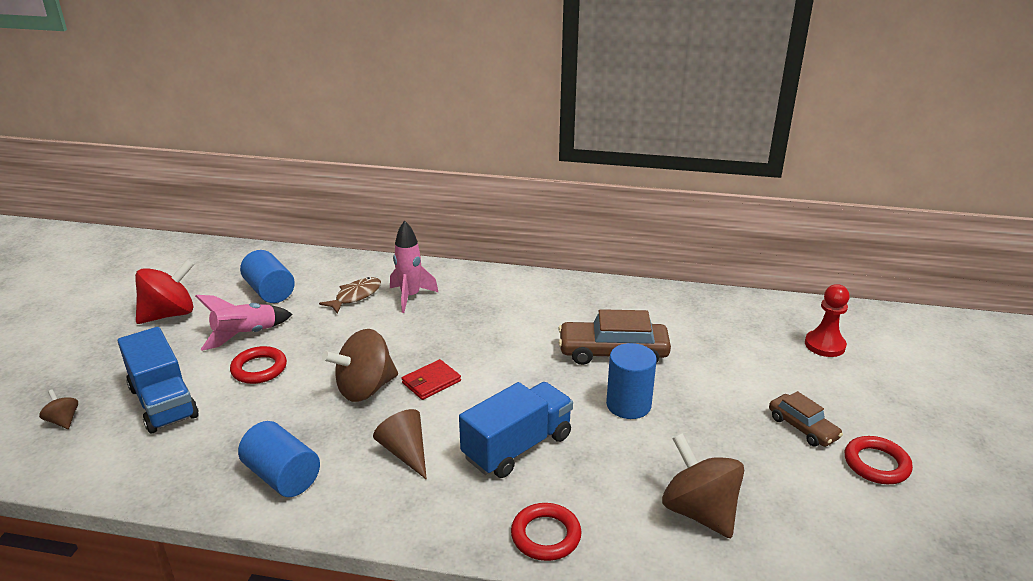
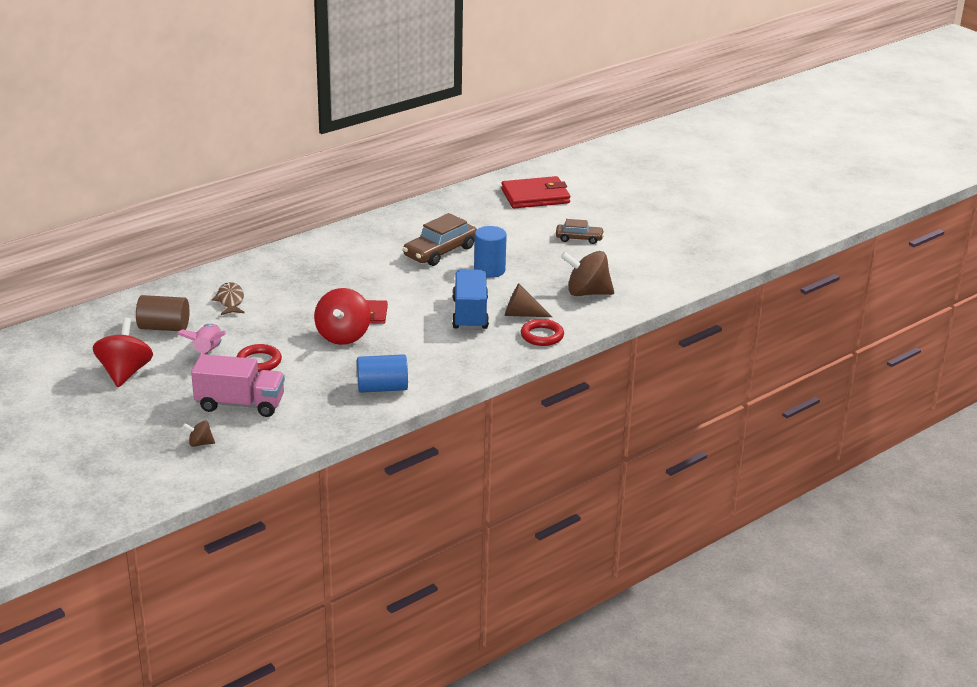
camera: 50 degrees left, 0 degrees up
(163, 402) = (240, 404): blue truck -> pink truck
(270, 291) = (164, 327): blue cylinder -> brown cylinder
(365, 389) = (343, 336): brown spinning top -> red spinning top
(405, 452) = (422, 346): brown cone -> brown cone (522, 314)
(410, 297) = (267, 283): pink rocket -> none
(824, 345) = (535, 196): red pawn -> red wallet
(876, 464) = (627, 237): red ring -> none

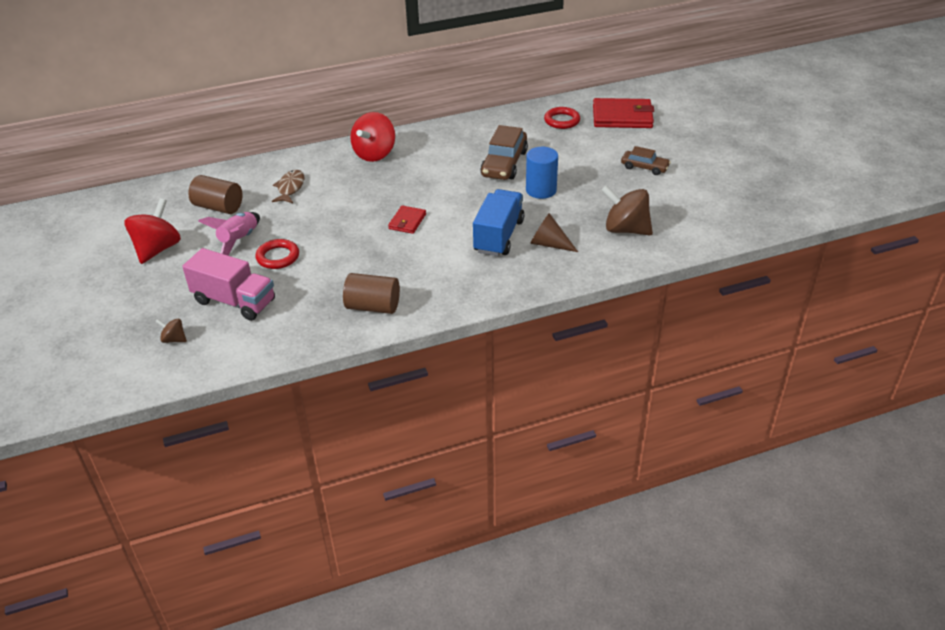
camera: 20 degrees right, 10 degrees up
(343, 336) = (368, 241): red spinning top -> red spinning top (374, 154)
(382, 388) = (373, 307): blue cylinder -> brown cylinder
(440, 252) = (504, 164): brown car -> brown car turned 45 degrees counterclockwise
(542, 336) = (557, 272): red ring -> red ring (562, 121)

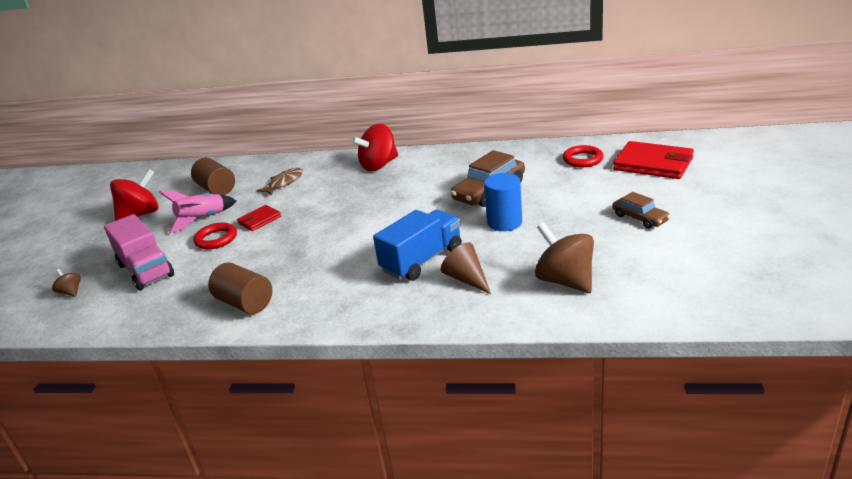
camera: 30 degrees right, 10 degrees down
(407, 221) = (350, 229): red wallet -> red wallet (259, 220)

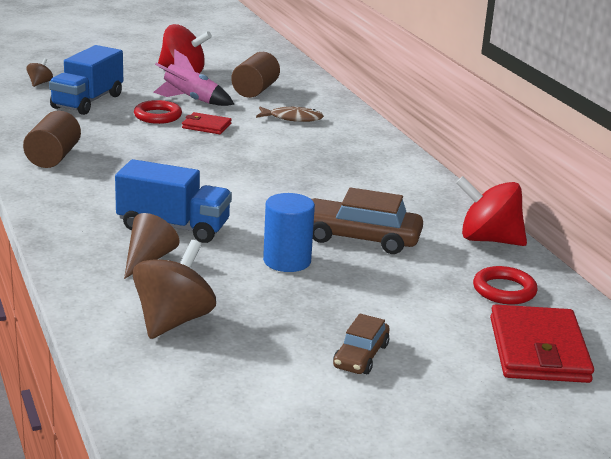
camera: 55 degrees right, 5 degrees down
(146, 270) = (87, 101): pink truck -> blue truck
(379, 165) = (374, 159): red spinning top -> red spinning top (488, 239)

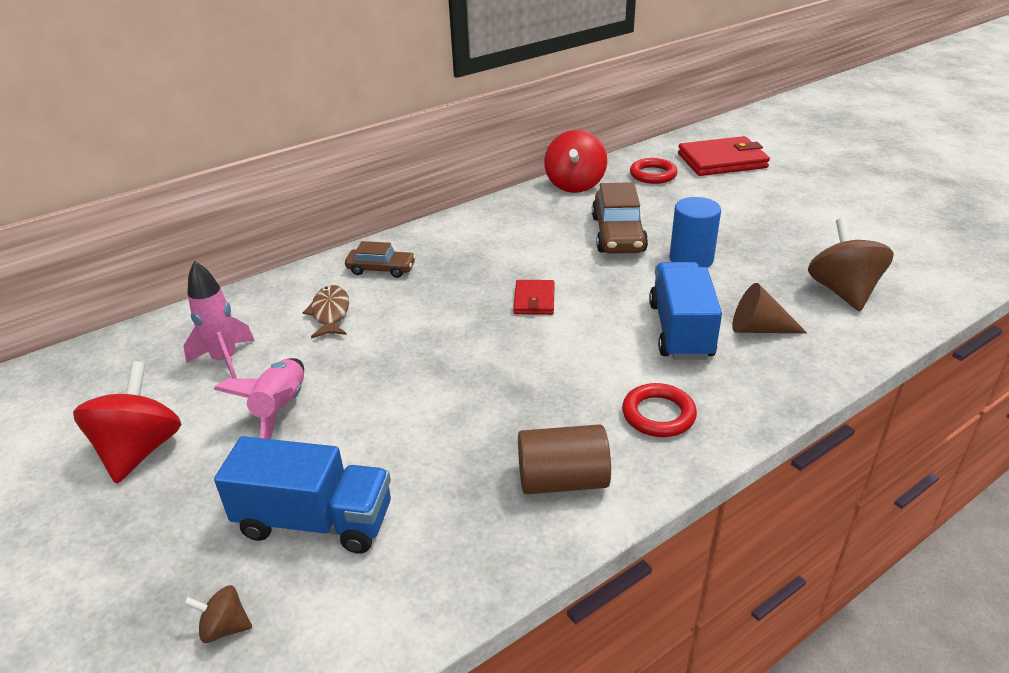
camera: 100 degrees left, 10 degrees up
(158, 116) = (358, 424): red ring -> red ring (658, 414)
(173, 321) = (842, 291): brown spinning top -> brown spinning top turned 75 degrees clockwise
(206, 126) = (382, 372): red wallet -> red wallet (534, 300)
(255, 90) = (225, 361): brown cylinder -> pink rocket
(361, 356) = (798, 212): brown car -> brown car (381, 269)

